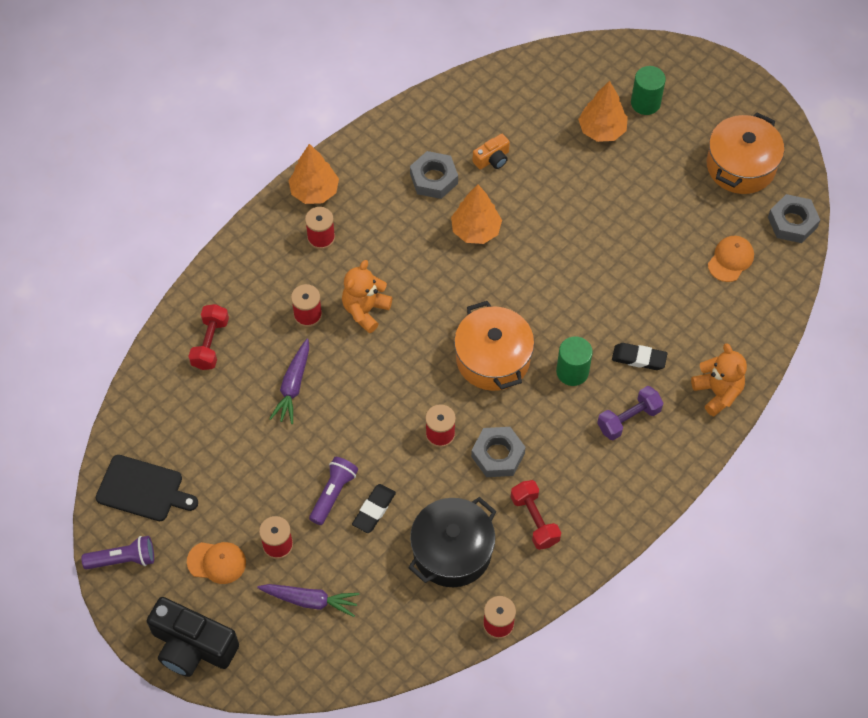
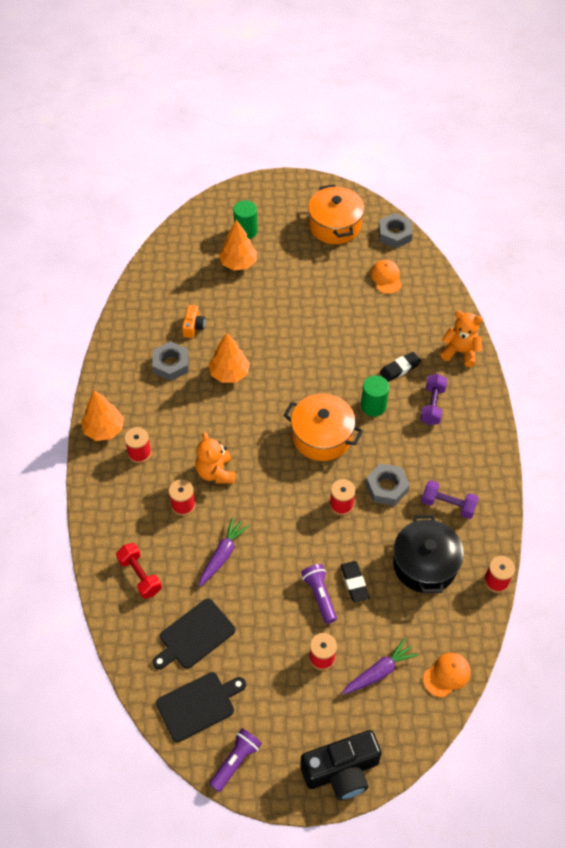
camera: 45 degrees left, 5 degrees down
(199, 432) = (194, 635): none -> black cutting board
(217, 562) = (297, 704): orange cap -> orange cap (447, 675)
(293, 386) = (222, 555): purple carrot -> purple carrot turned 120 degrees counterclockwise
(534, 520) = (448, 505): red dumbbell -> purple dumbbell

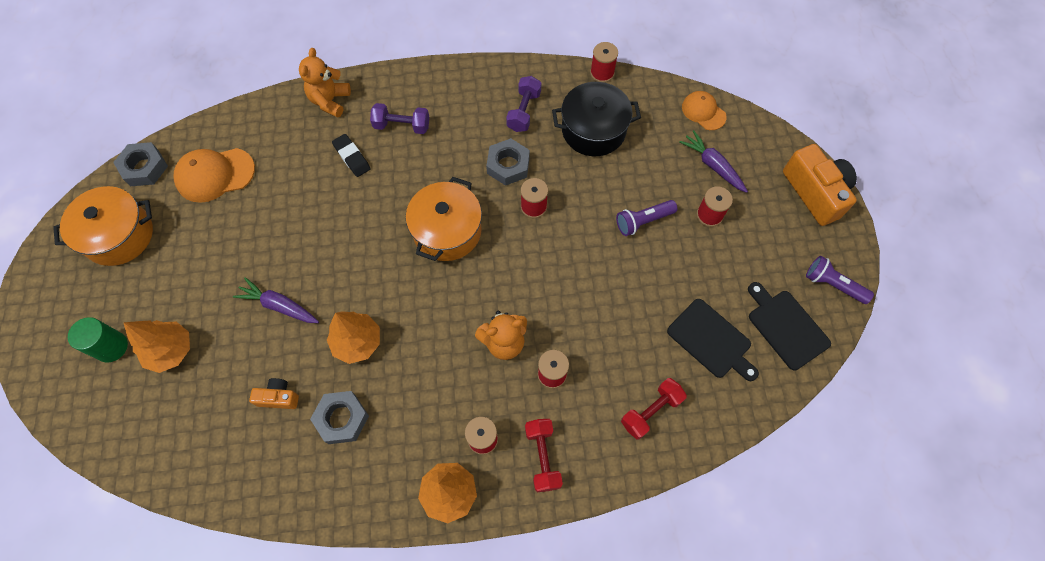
camera: 95 degrees left, 10 degrees up
(118, 492) = (543, 457): none -> red dumbbell
(222, 555) = (610, 322): purple carrot -> purple carrot (279, 305)
(341, 771) = (815, 192): black camera -> orange camera
(354, 583) = (623, 190): black eraser -> none
(373, 406) = (403, 181): green cylinder -> none
(386, 278) = (215, 175): orange cap -> orange cap, size x1.57

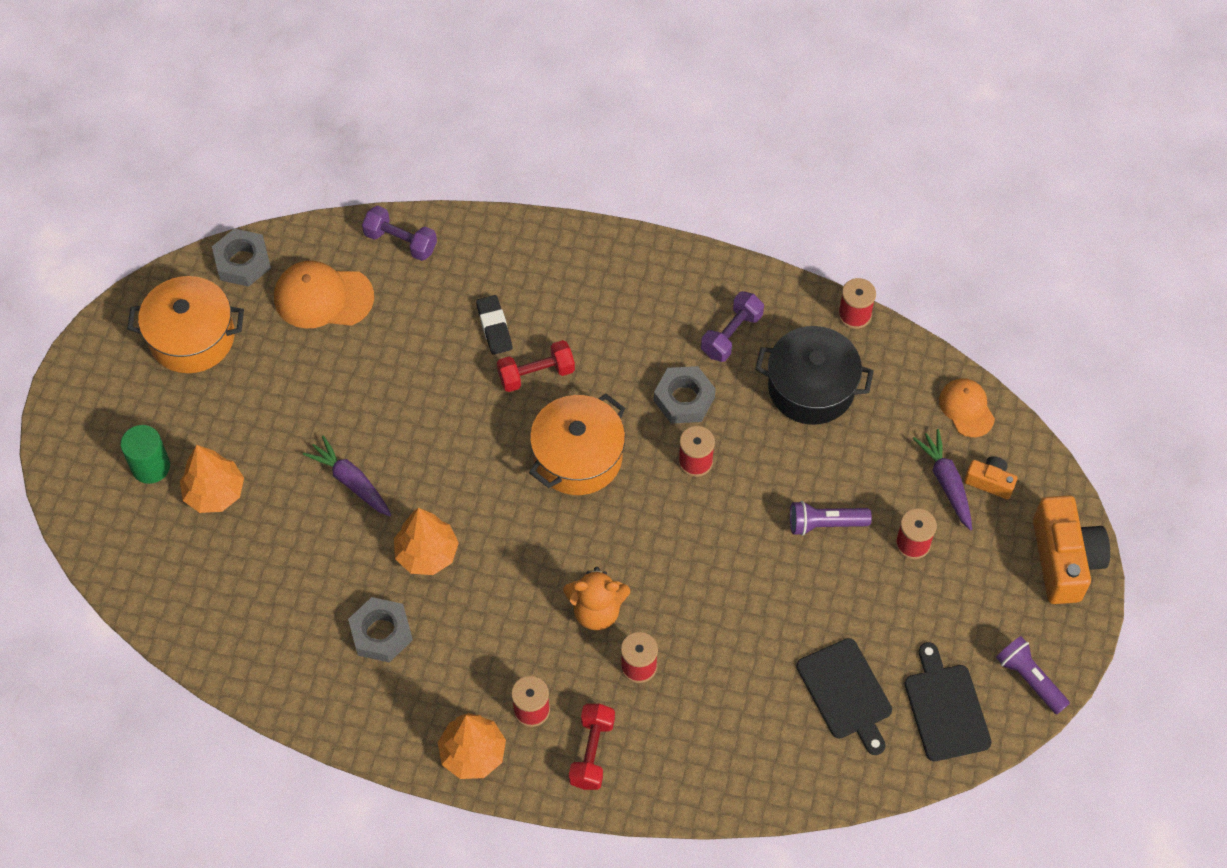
camera: 20 degrees right, 5 degrees down
(278, 397) = (318, 586): orange camera -> orange camera (989, 482)
(330, 101) = (491, 244): orange teddy bear -> none
(402, 126) = (570, 305): purple dumbbell -> purple dumbbell (401, 242)
(651, 411) = (737, 747): red dumbbell -> red dumbbell (536, 374)

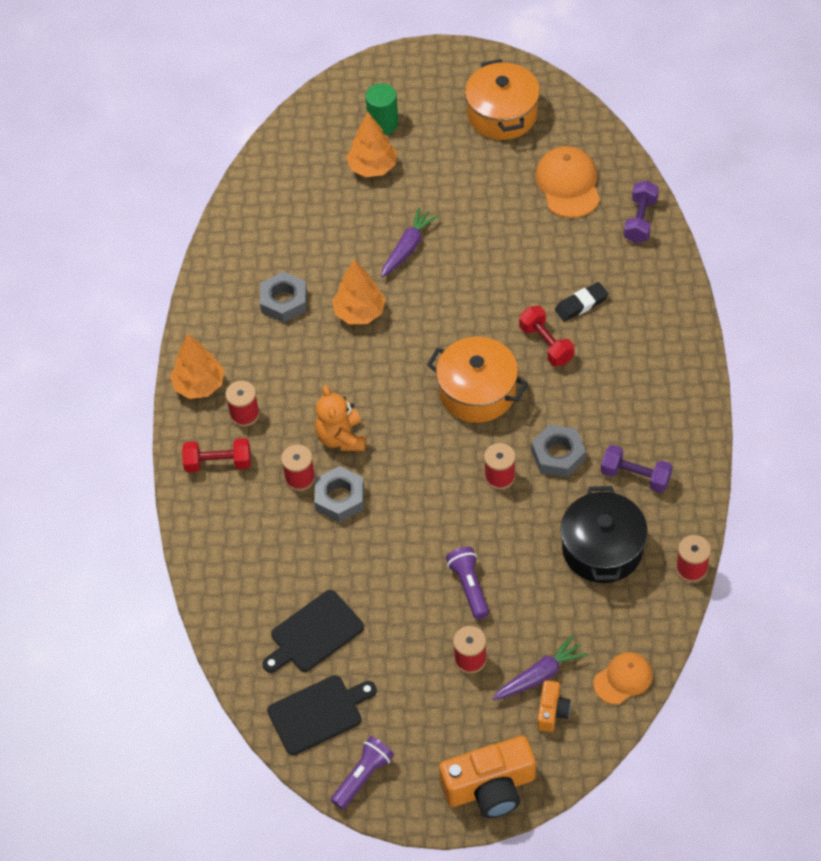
camera: 80 degrees right, 5 degrees down
(242, 262) = (582, 125): grey nut -> grey nut (340, 498)

